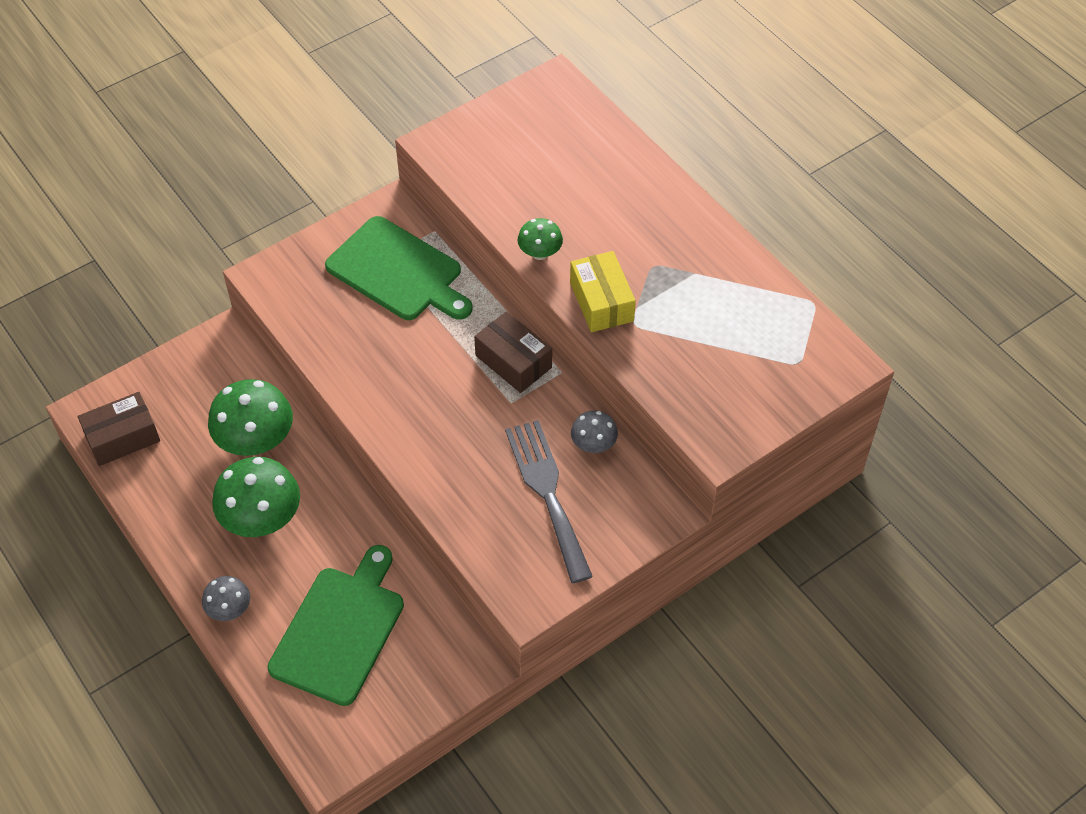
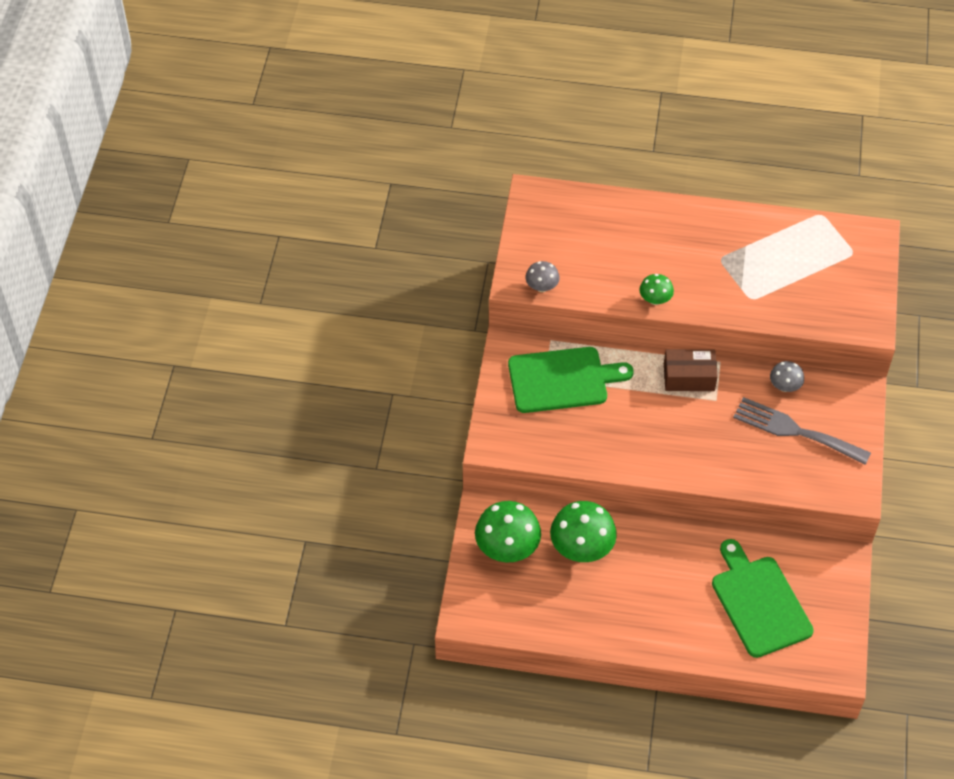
camera: 45 degrees left, 0 degrees up
(122, 437) = (505, 613): brown box -> none
(229, 609) = (690, 645): grey mushroom -> grey mushroom (542, 287)
(262, 519) = (642, 585): green mushroom -> green mushroom (507, 548)
(601, 302) = (720, 300): yellow box -> none

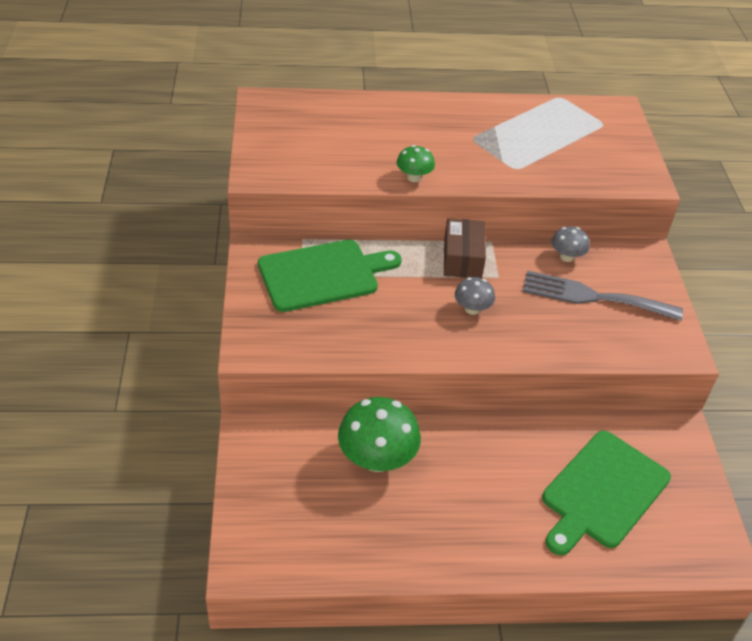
camera: 15 degrees left, 10 degrees down
(507, 548) = (286, 471): green mushroom -> none
(542, 287) = (286, 176): grey mushroom -> grey mushroom (472, 309)
(689, 377) = (462, 258): brown box -> brown box turned 75 degrees counterclockwise
(759, 602) = (602, 492): green cutting board -> green cutting board turned 105 degrees counterclockwise

